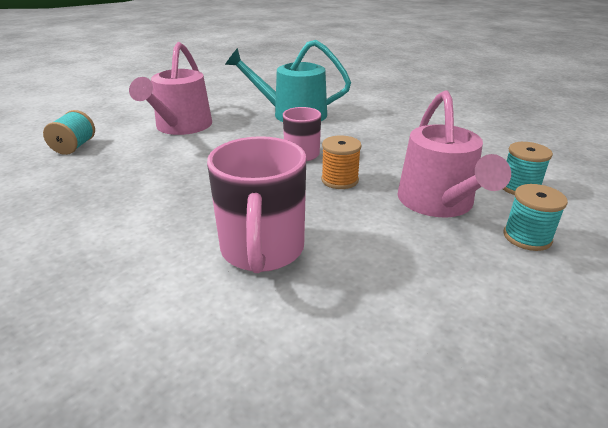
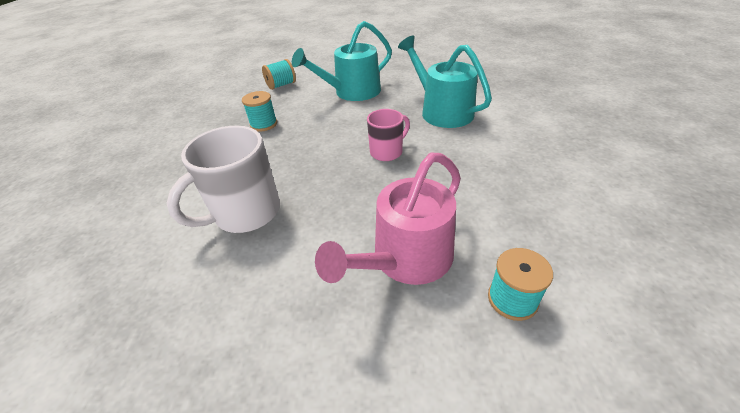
camera: 50 degrees right, 10 degrees up
(181, 126) = (352, 92): pink watering can -> turquoise watering can
(262, 250) = (245, 213): pink mug -> white mug
(339, 180) = (372, 190): orange spool -> none
(527, 237) = (416, 348): turquoise spool -> turquoise spool (264, 124)

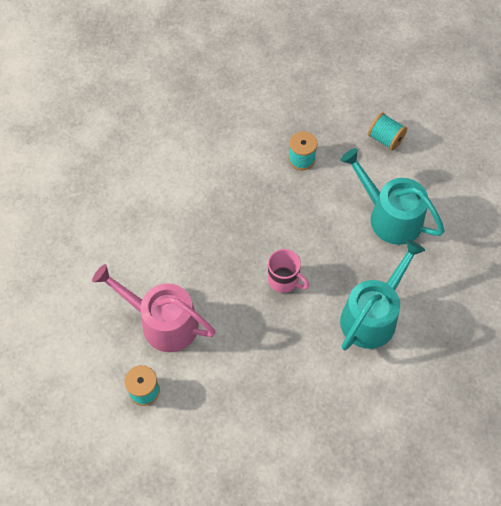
camera: 70 degrees right, 20 degrees up
(245, 213) = (181, 203): white mug -> none

